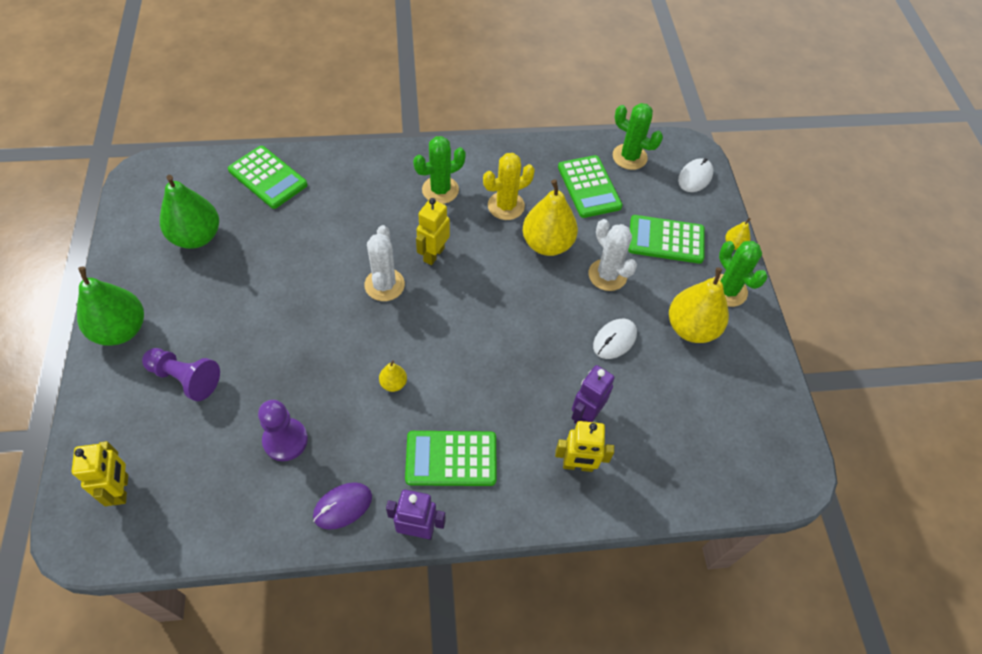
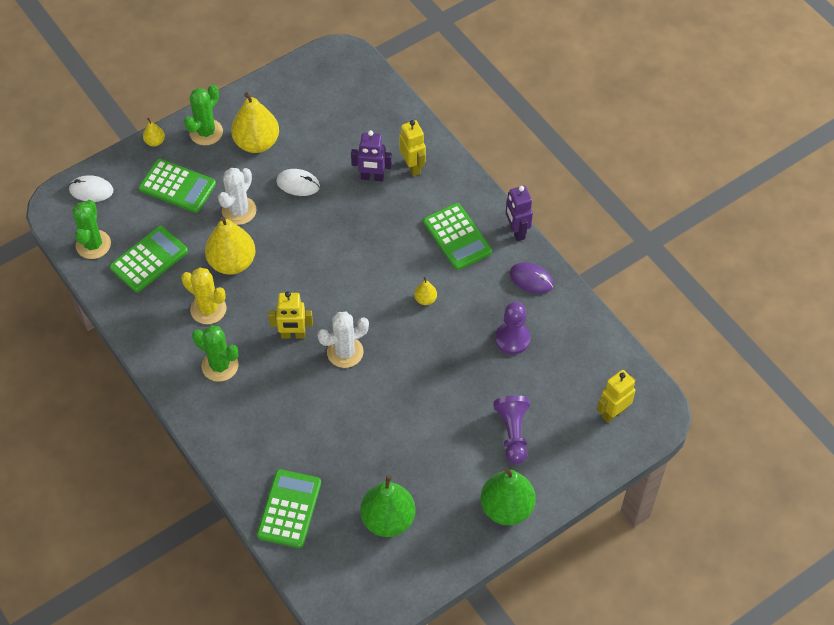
camera: 115 degrees left, 0 degrees up
(666, 240) = (177, 186): green calculator -> green calculator turned 45 degrees counterclockwise

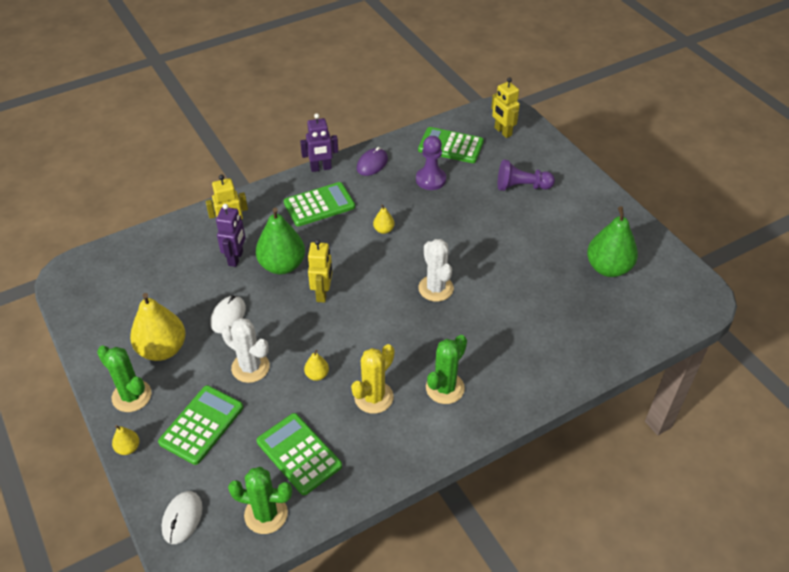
camera: 85 degrees left, 10 degrees down
(232, 262) = (317, 375): yellow pear -> yellow pear, size x0.46
(289, 509) = (604, 336): green calculator -> green calculator (450, 146)
(293, 335) = (412, 326): yellow robot -> yellow robot (322, 293)
(506, 508) = (590, 195): green pear -> green pear (282, 265)

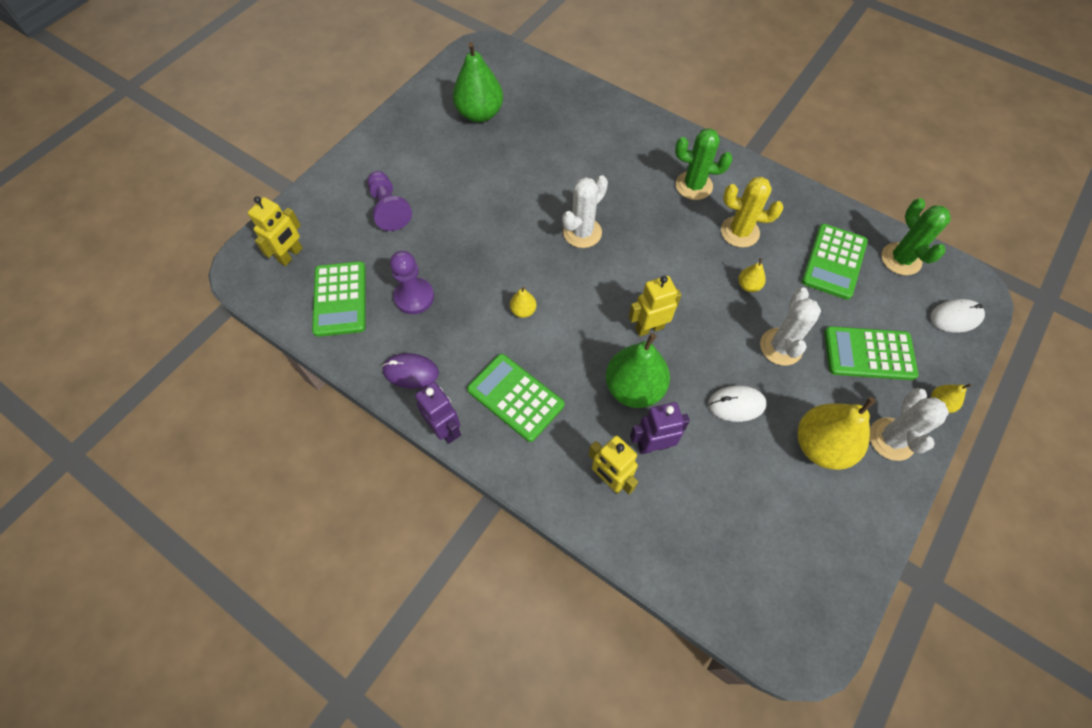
camera: 115 degrees left, 15 degrees up
(131, 396) = (891, 439): green cactus -> white cactus

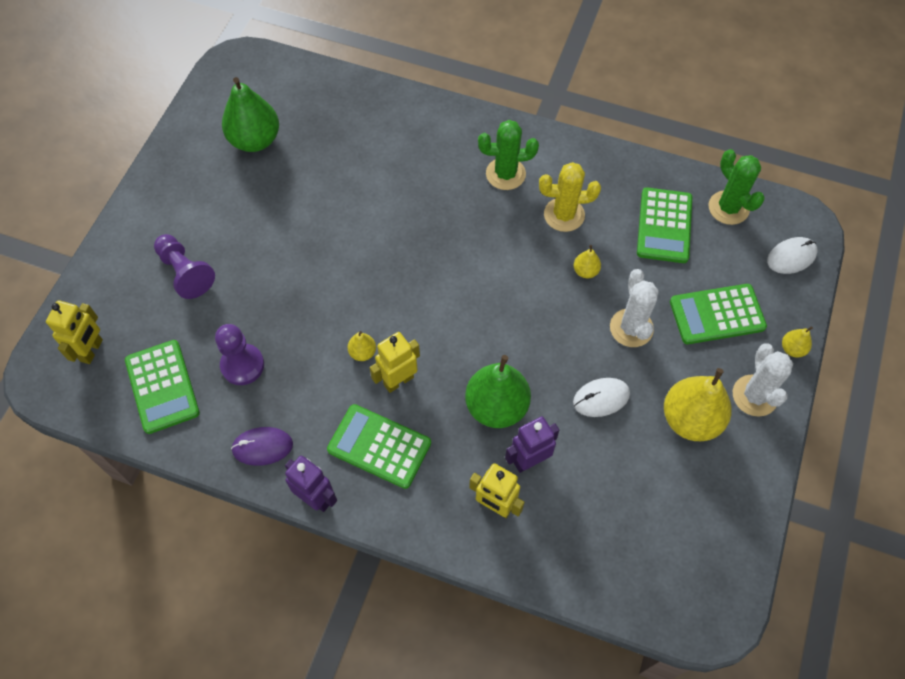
camera: 15 degrees left, 0 degrees up
(582, 232) = (402, 252): white cactus -> none
(649, 328) = (496, 340): yellow robot -> yellow robot (398, 380)

